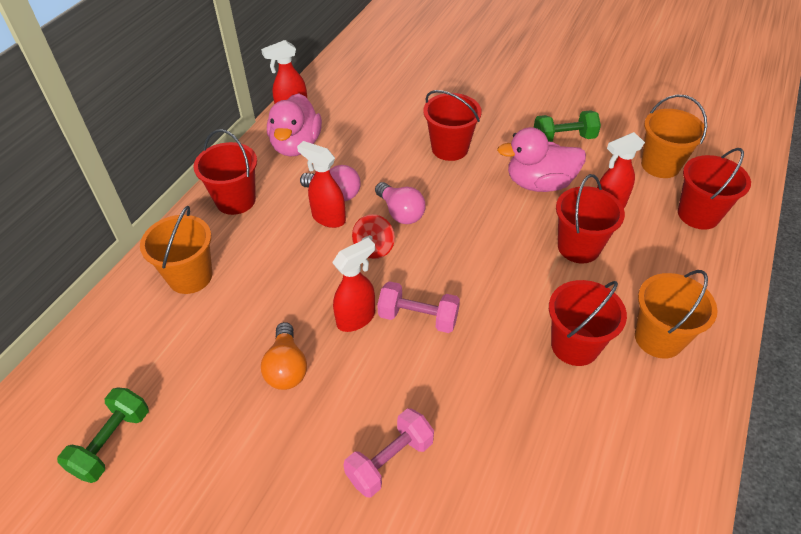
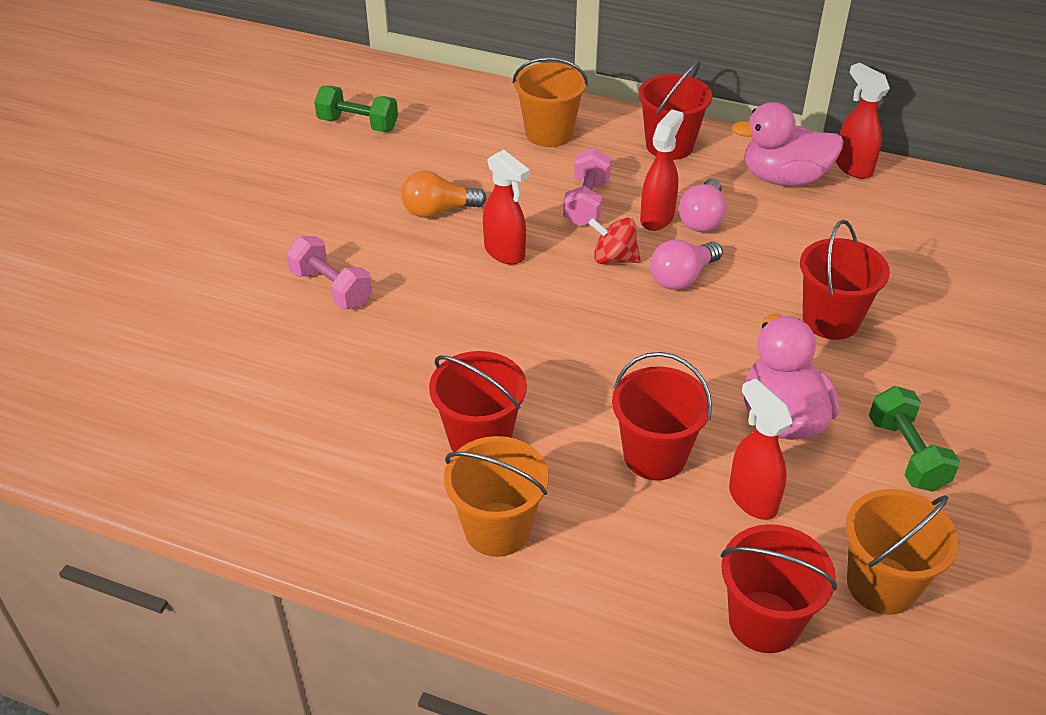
camera: 85 degrees right, 5 degrees down
(418, 317) = (511, 300): pink dumbbell -> pink dumbbell (586, 203)

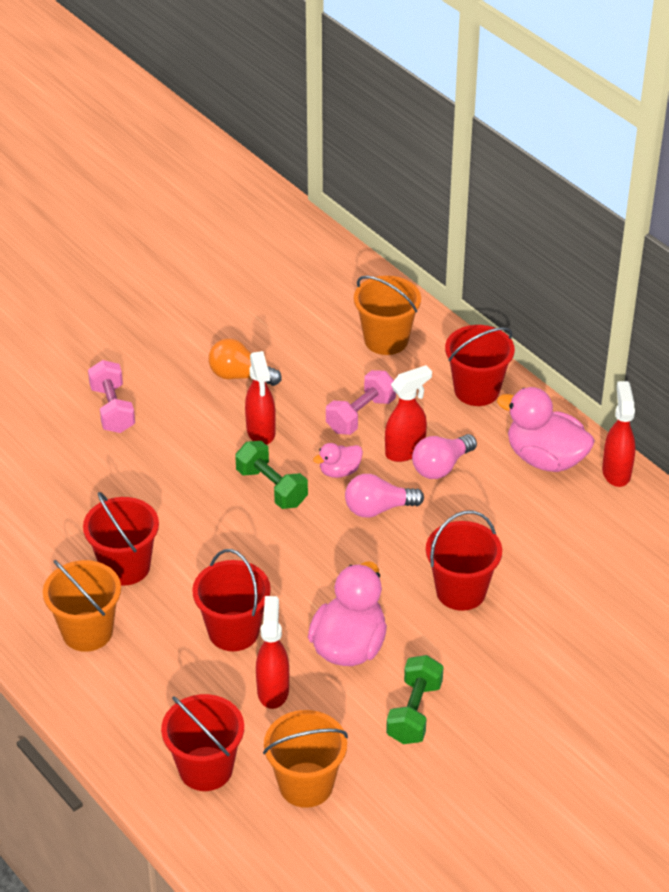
camera: 30 degrees right, 0 degrees up
(358, 124) = (239, 272): green dumbbell -> green dumbbell (271, 487)
(614, 258) = (339, 471): red spinning top -> pink duck

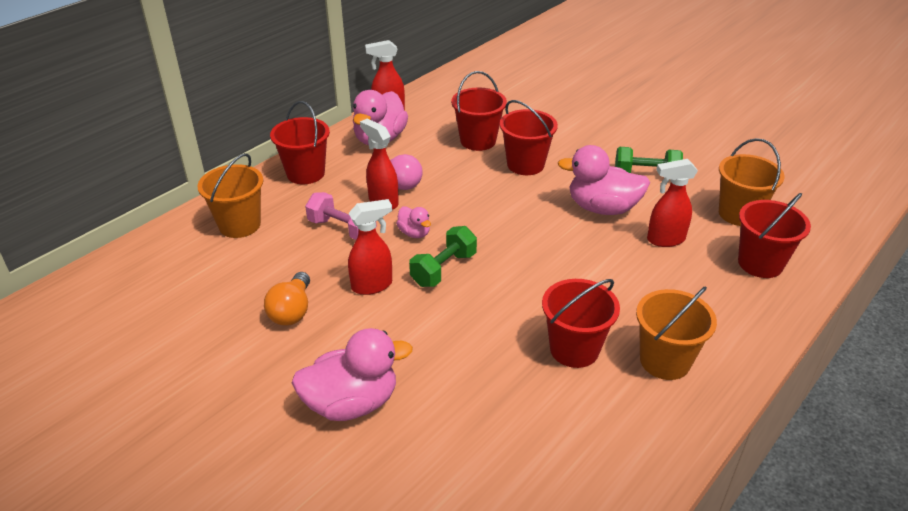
camera: 100 degrees left, 5 degrees down
(112, 409) = (352, 403): pink dumbbell -> pink duck
(233, 631) = (617, 268): red bucket -> red bucket (478, 141)
(378, 509) = (453, 209): pink light bulb -> none

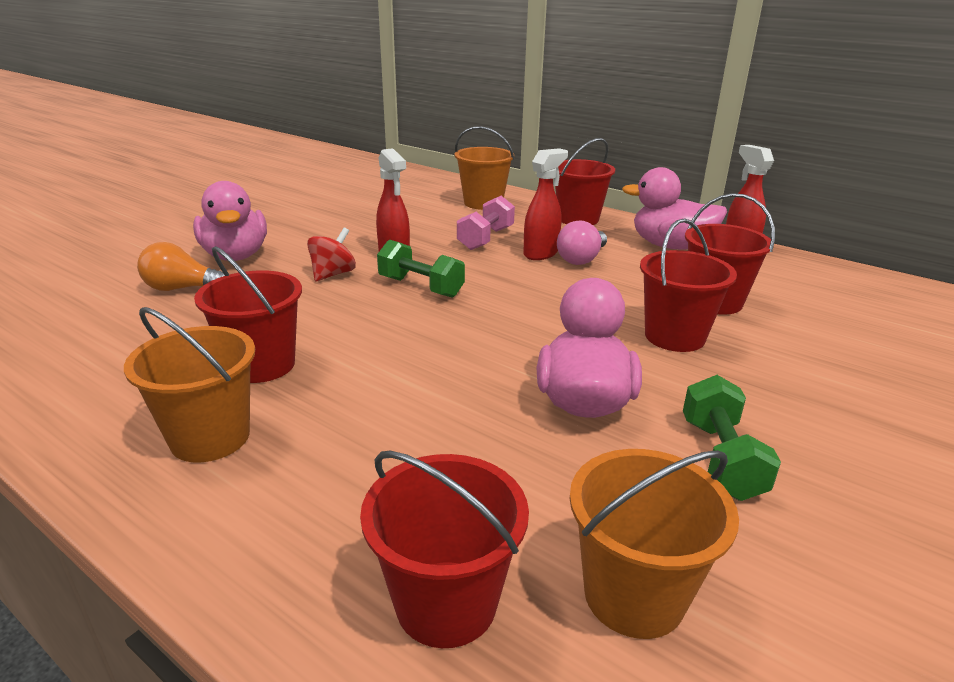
camera: 85 degrees right, 10 degrees down
(292, 311) = (361, 228): orange light bulb -> orange light bulb (182, 289)
(410, 324) = (333, 274): none -> red spinning top
(414, 233) = (485, 270): pink duck -> none
(665, 239) = (509, 465): red spray bottle -> none

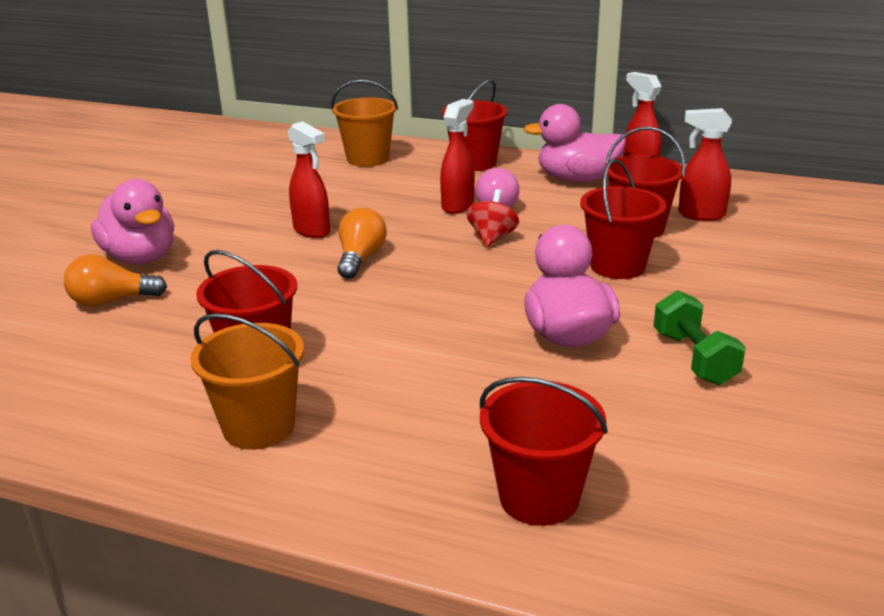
camera: 15 degrees left, 0 degrees up
(333, 274) = (262, 260): red spinning top -> red spinning top (492, 238)
(421, 287) = (360, 258): green dumbbell -> orange light bulb
(486, 239) = (394, 198): pink dumbbell -> none
(634, 595) = (670, 462): orange bucket -> none
(789, 299) = (700, 215): none -> red spray bottle

